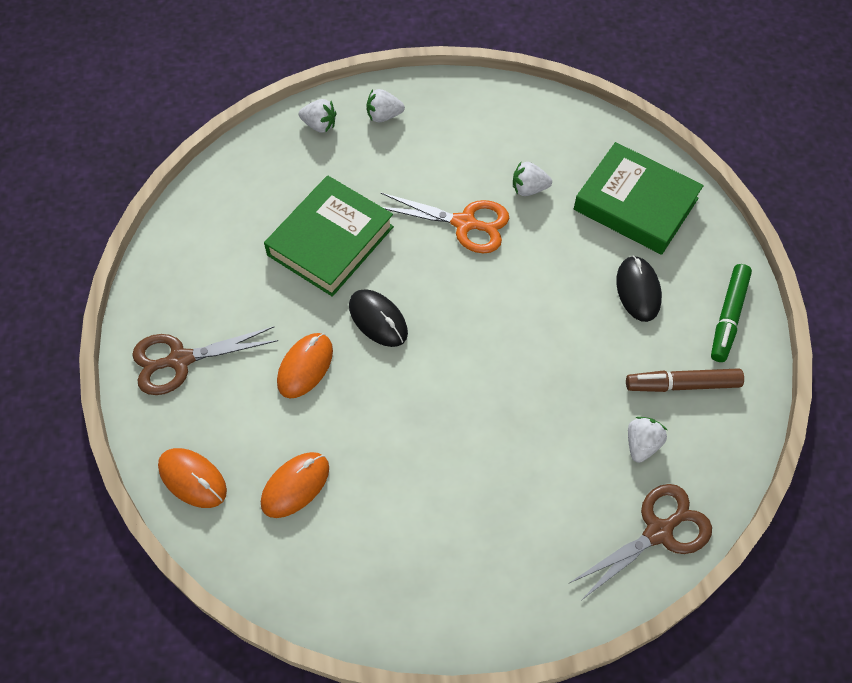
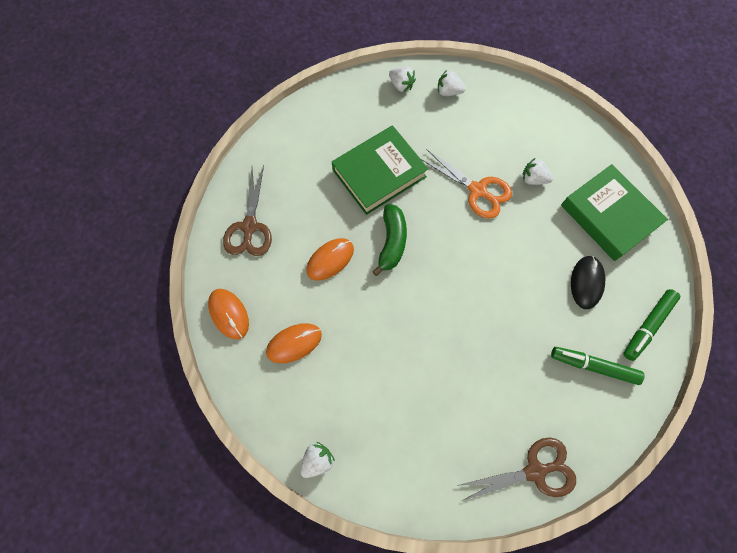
camera: 20 degrees right, 10 degrees up
(180, 360) = (249, 227): brown scissors -> brown scissors turned 90 degrees counterclockwise
(378, 319) = (392, 242): black mouse -> green banana
(642, 444) = (546, 401): white strawberry -> white strawberry (317, 460)
(682, 385) = (593, 366): brown marker -> green marker

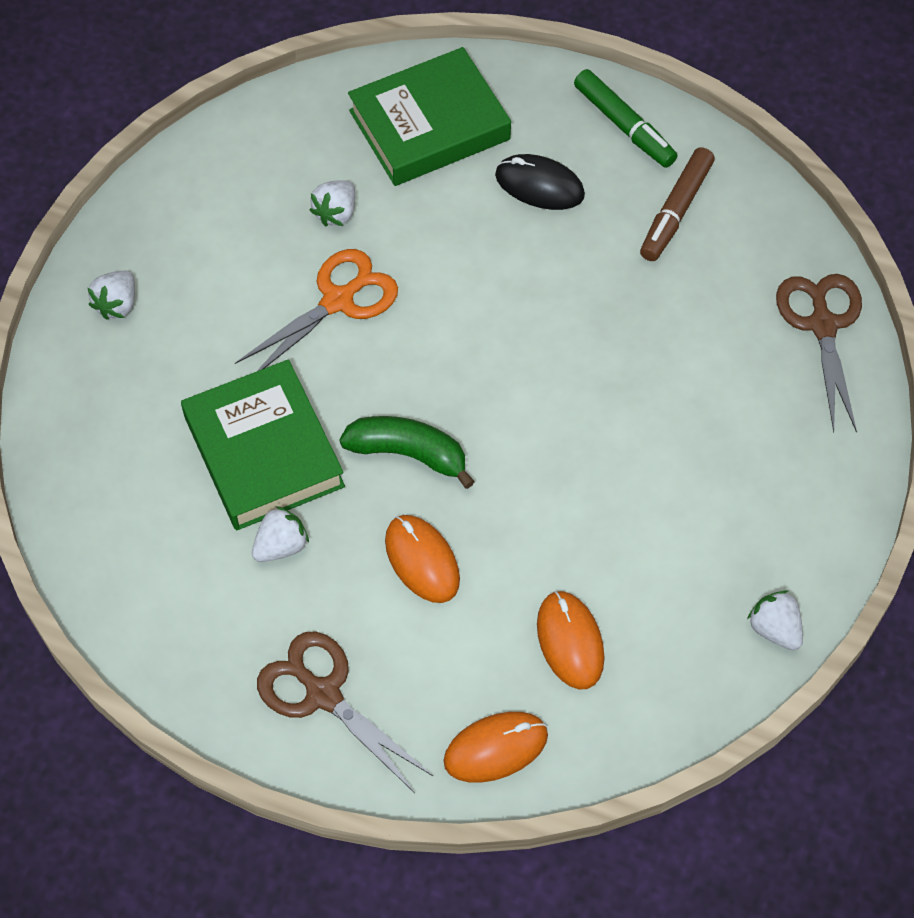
camera: 80 degrees left, 10 degrees down
(249, 227) = (323, 694): brown scissors -> brown scissors turned 150 degrees counterclockwise
(401, 85) = (77, 381): white strawberry -> white strawberry (281, 546)
(593, 366) = (676, 211): green marker -> brown marker

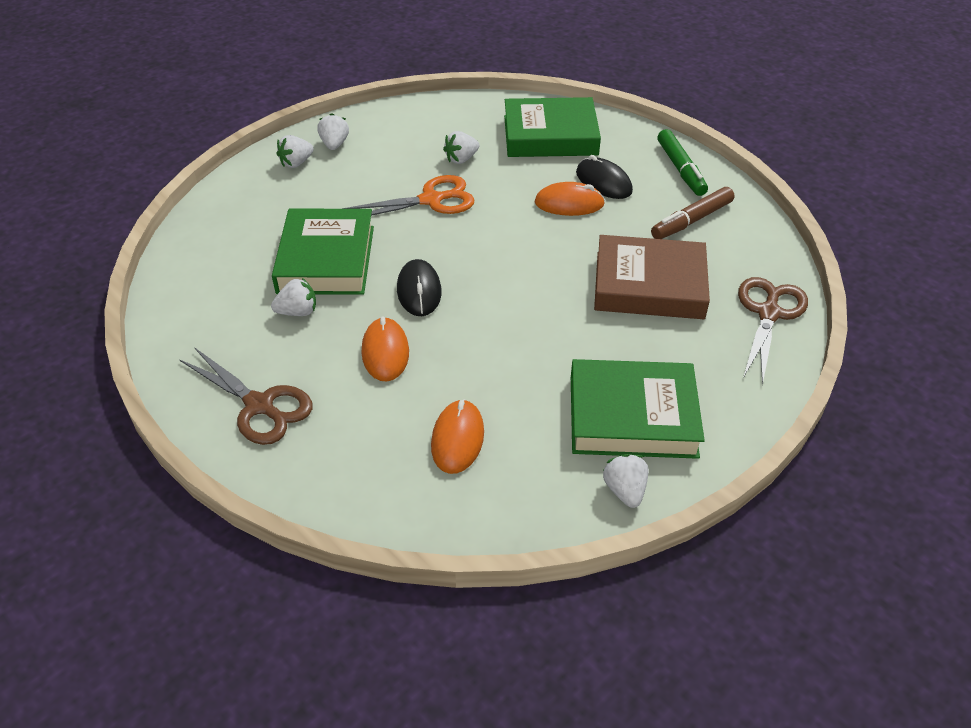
camera: 25 degrees right, 15 degrees down
(148, 250) = (334, 144): none -> white strawberry
(323, 694) = (259, 405): brown scissors -> brown scissors turned 150 degrees clockwise
(408, 454) = (419, 291): green banana -> black mouse
(495, 748) = (355, 486): orange mouse -> orange mouse (569, 203)
(673, 336) = (649, 285): none -> brown book
(739, 531) = (632, 416): none -> green book

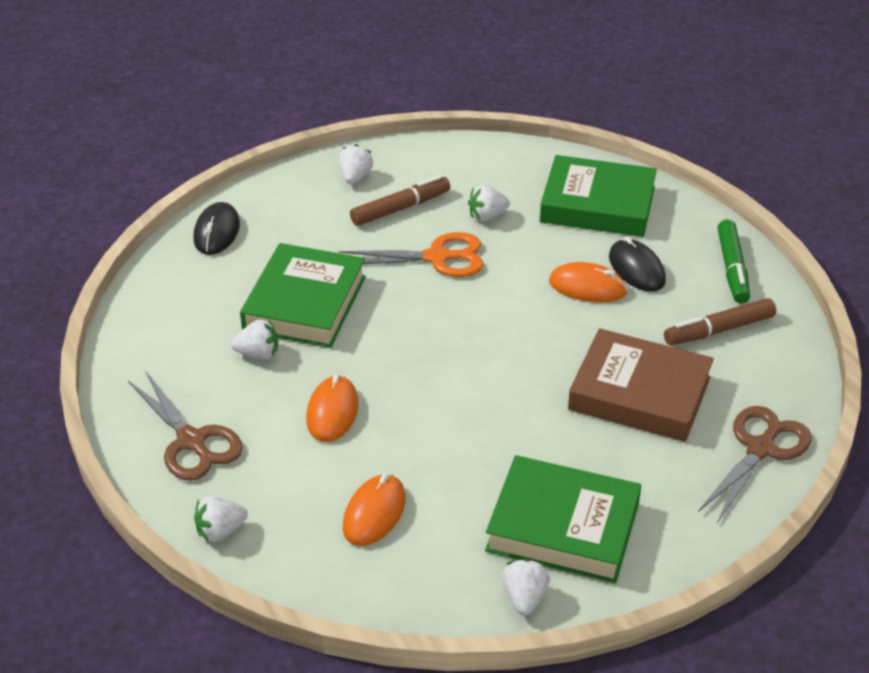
camera: 15 degrees right, 5 degrees down
(296, 163) = (308, 192): white strawberry -> white strawberry (220, 531)
(384, 164) = (400, 208): none -> brown marker
(419, 291) = (389, 354): black mouse -> black mouse (217, 232)

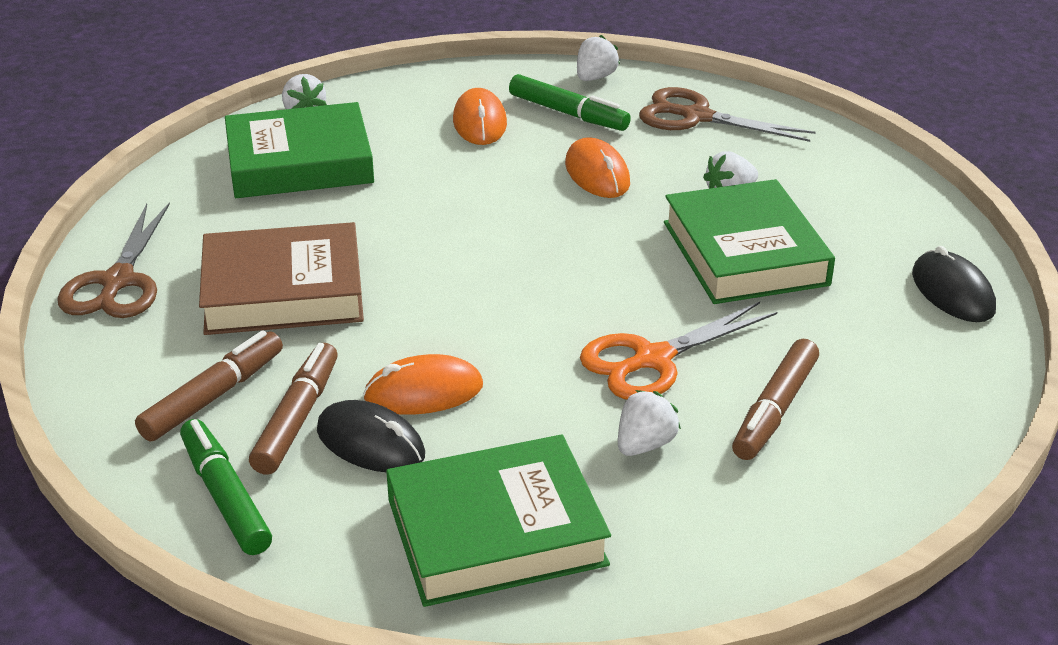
camera: 150 degrees right, 5 degrees down
(289, 491) = (568, 113): none -> green marker
(355, 177) = (893, 434): white strawberry -> none
(672, 298) = (297, 418): none -> brown marker

